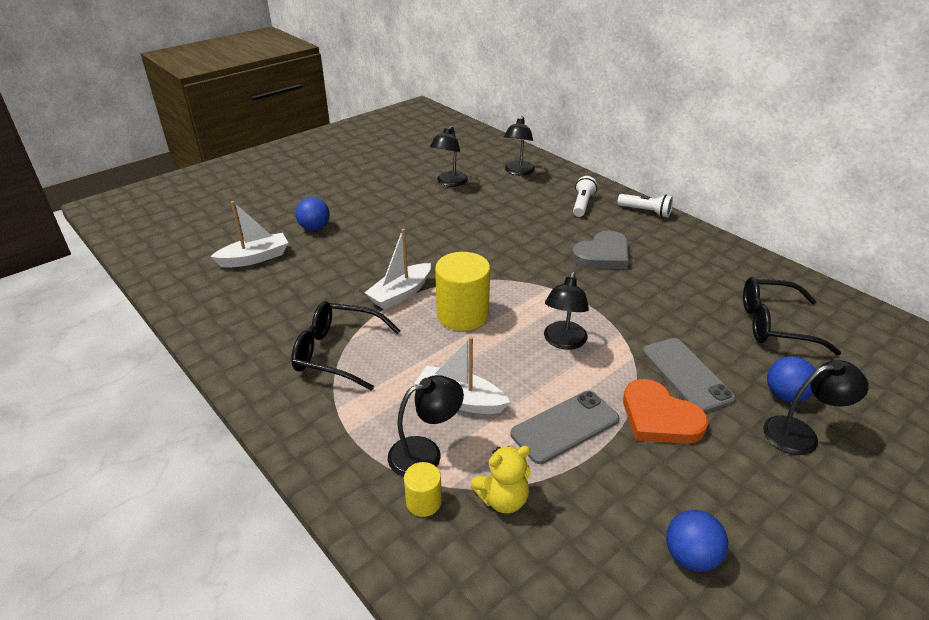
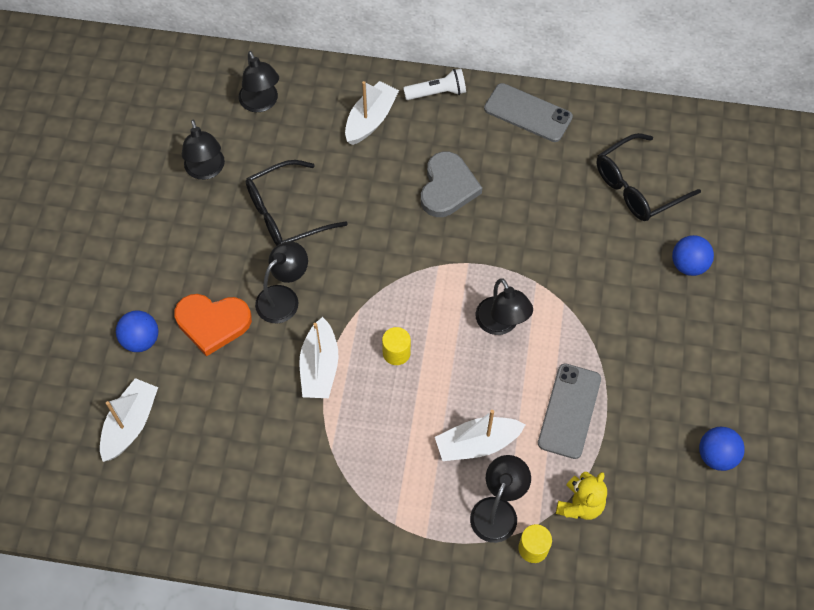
camera: 40 degrees left, 25 degrees up
(337, 353) = (337, 472): black glasses -> black glasses (286, 213)
(462, 315) = (396, 353): yellow cylinder -> yellow cylinder, size x0.51
(582, 204) = (370, 120): white flashlight -> white boat
(659, 417) = (623, 352): orange heart -> orange heart (212, 323)
(686, 374) = (612, 293): grey phone -> grey phone (528, 113)
(800, 434) = (718, 298): black lamp -> black lamp (284, 297)

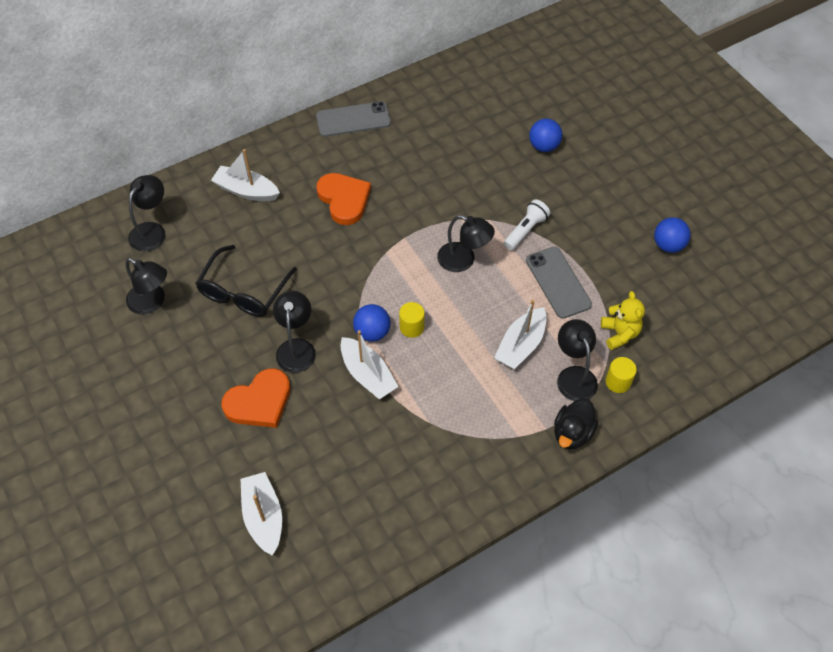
camera: 40 degrees left, 5 degrees down
(141, 340) = (214, 453): blue ball -> blue ball (372, 332)
(261, 103) = (152, 231): black lamp -> black lamp turned 90 degrees counterclockwise
(370, 120) = (246, 191): white boat -> white boat turned 60 degrees counterclockwise
(437, 93) = (278, 144): white flashlight -> white flashlight (525, 230)
(445, 561) = (572, 433): none -> black duck
(447, 187) = (344, 199): grey heart -> orange heart
(637, 187) = (468, 120): black glasses -> none

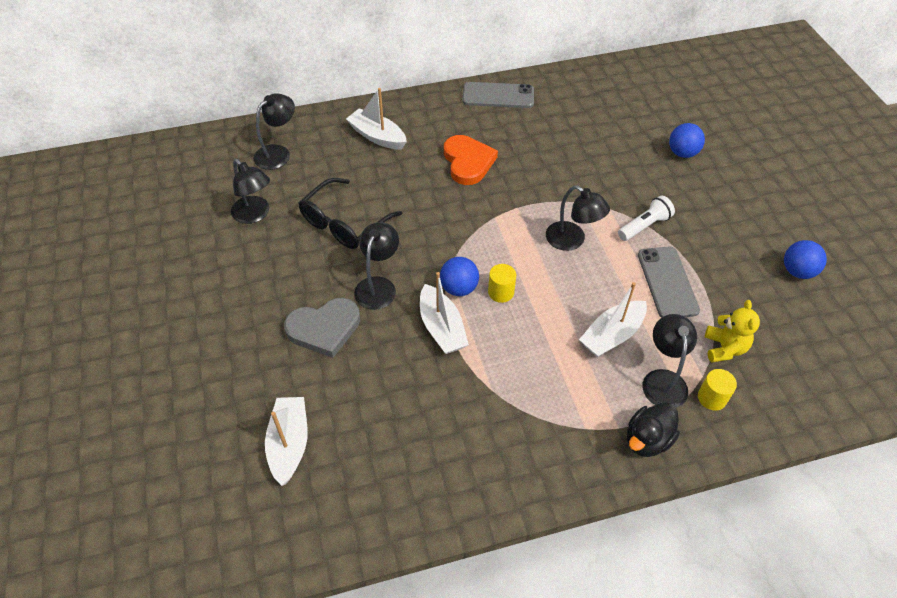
camera: 15 degrees right, 5 degrees down
(259, 402) = (324, 328): orange heart -> grey heart

